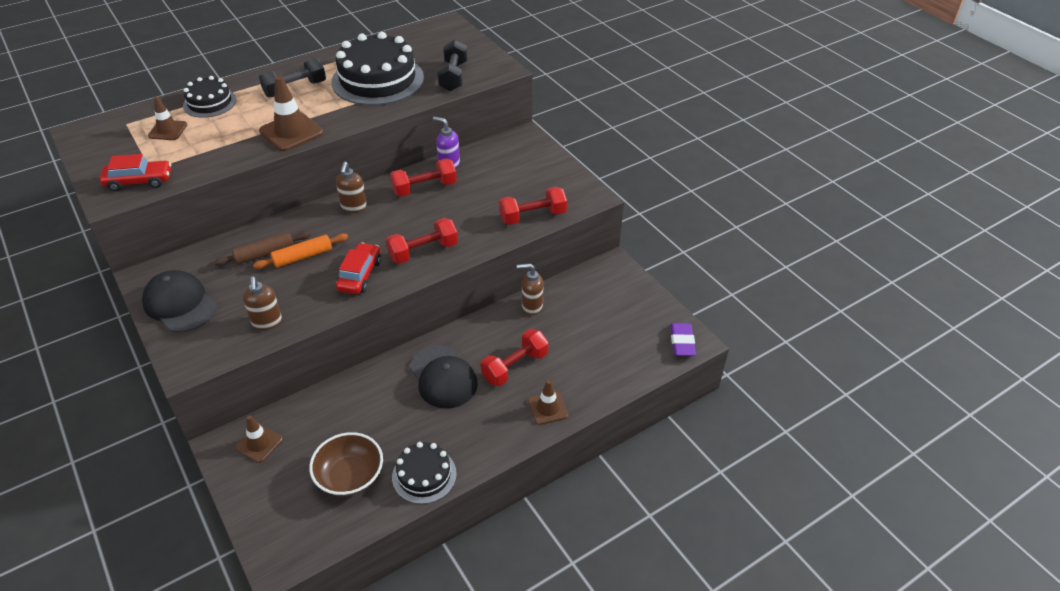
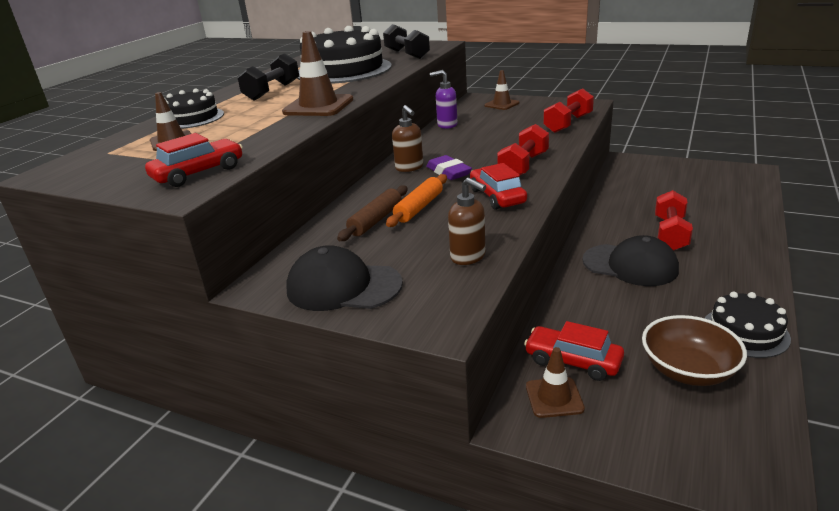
camera: 30 degrees left, 15 degrees down
(301, 427) = (573, 361): none -> red car
(424, 188) = (452, 140): red dumbbell -> none
(531, 306) = (613, 199): brown soap dispenser -> none
(547, 408) = (742, 243): brown traffic cone -> brown traffic cone (501, 104)
(682, 342) = (747, 174): purple eraser -> purple eraser (448, 172)

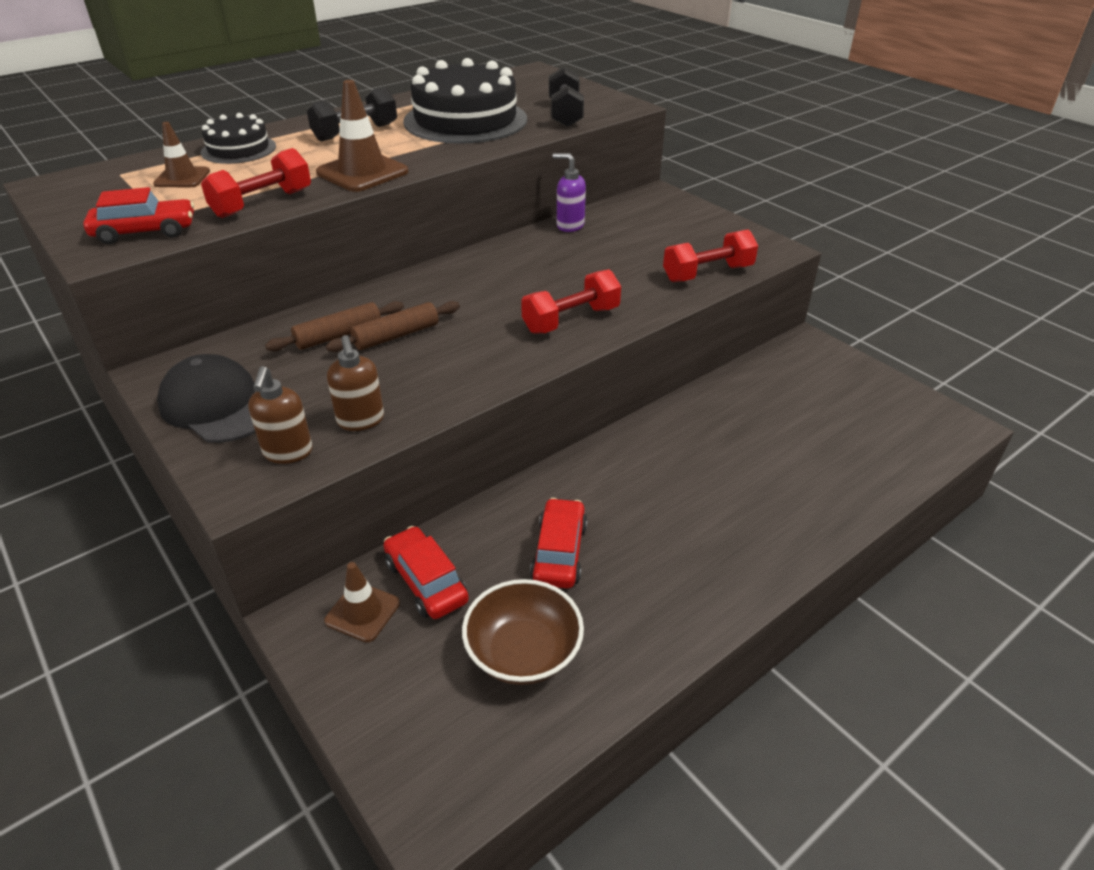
camera: 25 degrees right, 10 degrees up
(409, 168) = (454, 276): brown soap dispenser -> brown soap dispenser (288, 453)
(419, 207) = (396, 335): orange rolling pin -> brown rolling pin
(448, 172) = (484, 297): purple eraser -> none
(497, 196) = (488, 353): red car -> red car (559, 552)
(501, 104) = (672, 214): brown traffic cone -> none
(630, 265) = (625, 495): black cap -> none
(670, 234) = (726, 474): red dumbbell -> red dumbbell (262, 203)
(745, 332) = (643, 641): black cake -> none

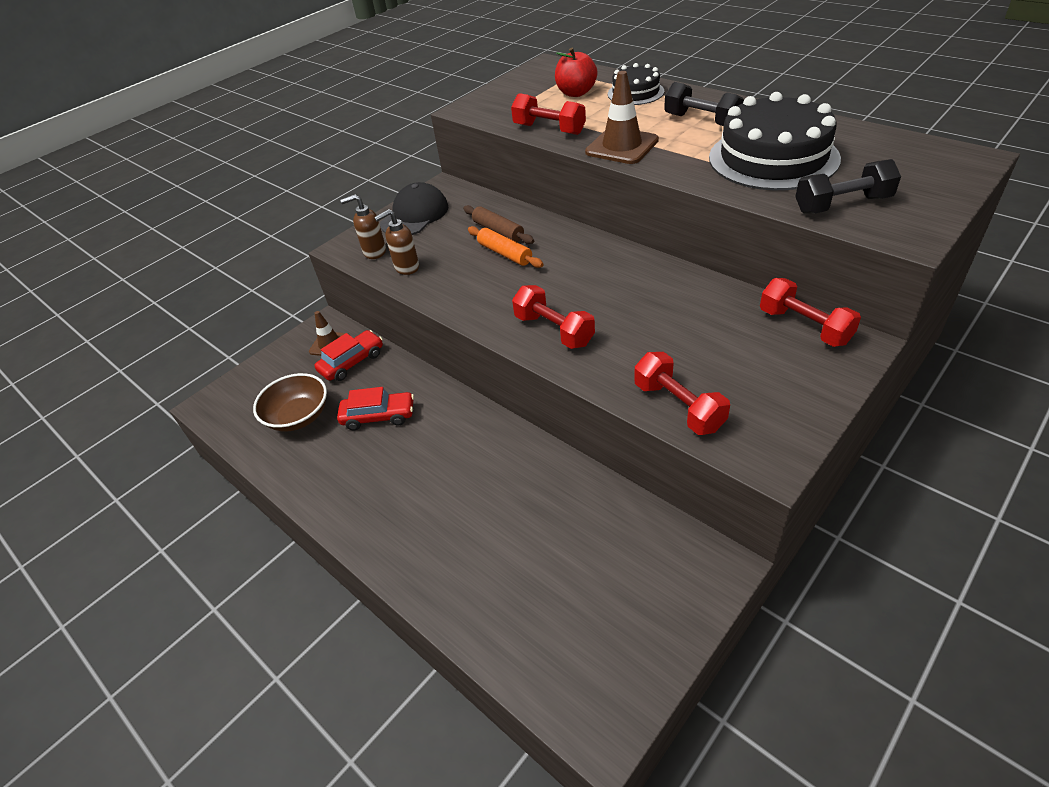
camera: 85 degrees right, 5 degrees up
(145, 232) = (494, 110): red car -> none
(182, 178) = (576, 93): brown traffic cone -> red apple
(396, 335) = (505, 253): brown rolling pin -> orange rolling pin
(569, 225) = (731, 296): purple soap dispenser -> none
(627, 207) = (804, 326): none -> red dumbbell

